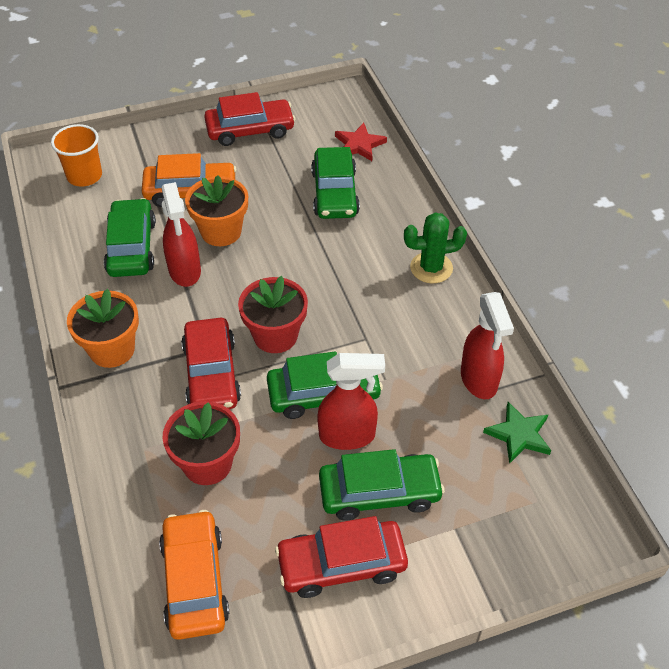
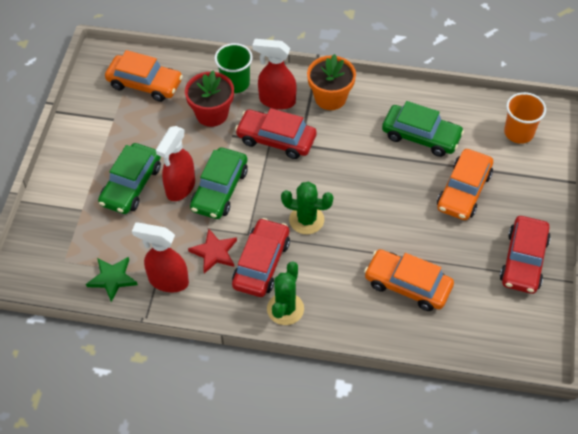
camera: 120 degrees right, 5 degrees up
(136, 464) = (235, 83): none -> green cup
(185, 271) = (377, 157): red spray bottle -> red spray bottle (276, 101)
(221, 231) = (406, 193): orange flower pot -> none
(275, 335) = (285, 184): red flower pot -> none
(311, 296) = (306, 220): none -> green cactus
(335, 193) = (407, 285): green car -> orange car
(341, 564) = (104, 147): red car -> red car (261, 263)
(359, 145) = (460, 333): red star -> red star (214, 252)

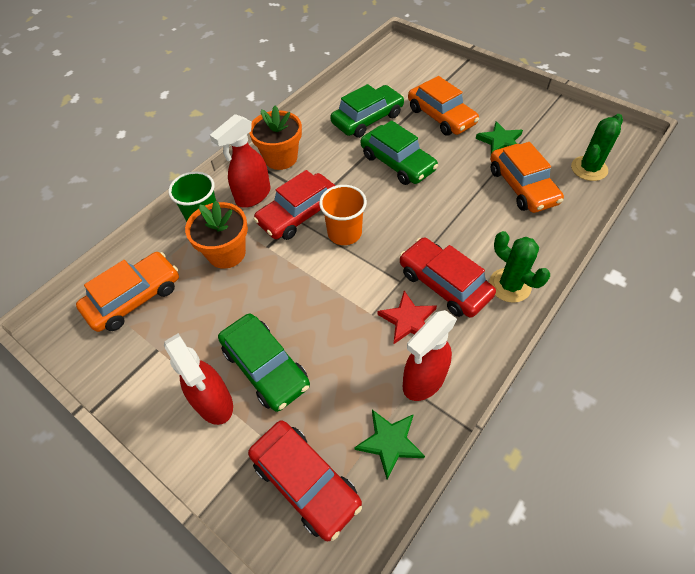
camera: 60 degrees left, 0 degrees up
(180, 188) = (302, 319): red spray bottle -> red spray bottle (214, 403)
(212, 114) = (226, 253): red flower pot -> orange flower pot
(219, 189) = (329, 284): green car -> green car (397, 163)
(306, 220) = (410, 228): green cactus -> green cactus (589, 169)
(407, 285) = (522, 186): orange car -> orange car turned 75 degrees counterclockwise
(459, 250) = (500, 141): none -> green star
(518, 133) = (403, 67): orange cup -> orange cup (344, 233)
(523, 260) = (529, 111): red car -> red car (305, 482)

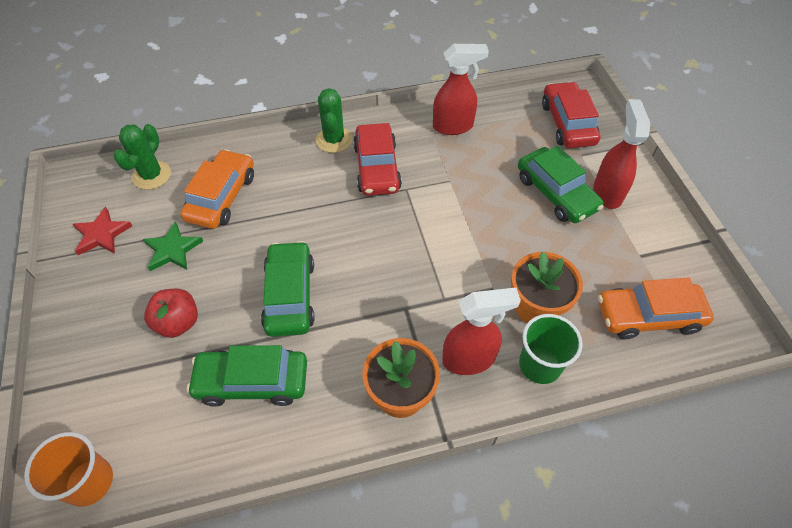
camera: 145 degrees left, 0 degrees up
(265, 367) = (556, 193): green car -> green car turned 150 degrees clockwise
(299, 214) = (437, 303): red car -> none
(344, 233) = (412, 255): orange cup -> orange cup (89, 482)
(390, 442) = (502, 112): green star -> none
(408, 320) = (428, 162): red star -> red star (102, 234)
(441, 116) = (178, 322): orange car -> red apple
(589, 169) = (151, 175): green cactus -> green cactus turned 60 degrees counterclockwise

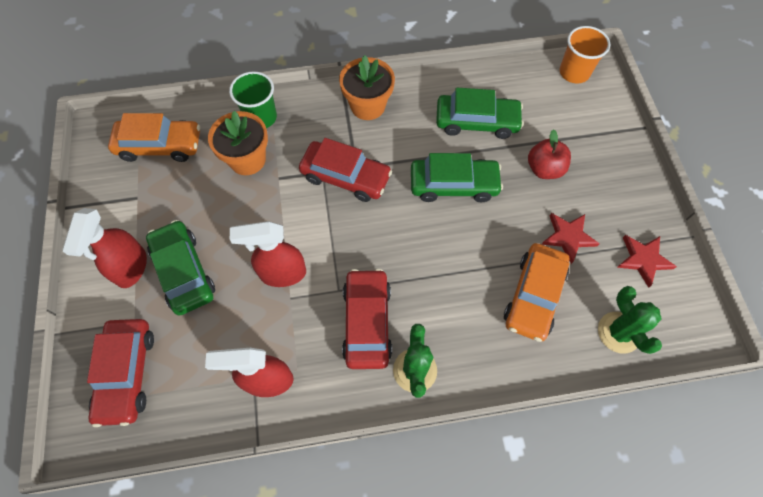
camera: 175 degrees left, 10 degrees up
(151, 175) = (618, 332): green cactus -> green cactus turned 45 degrees counterclockwise
(172, 250) = (568, 237): green star -> red star
(290, 295) = (453, 185): green car -> green car turned 90 degrees counterclockwise
(416, 295) = (345, 177): none -> red car
(469, 359) = (312, 125): red spray bottle -> red spray bottle (282, 273)

